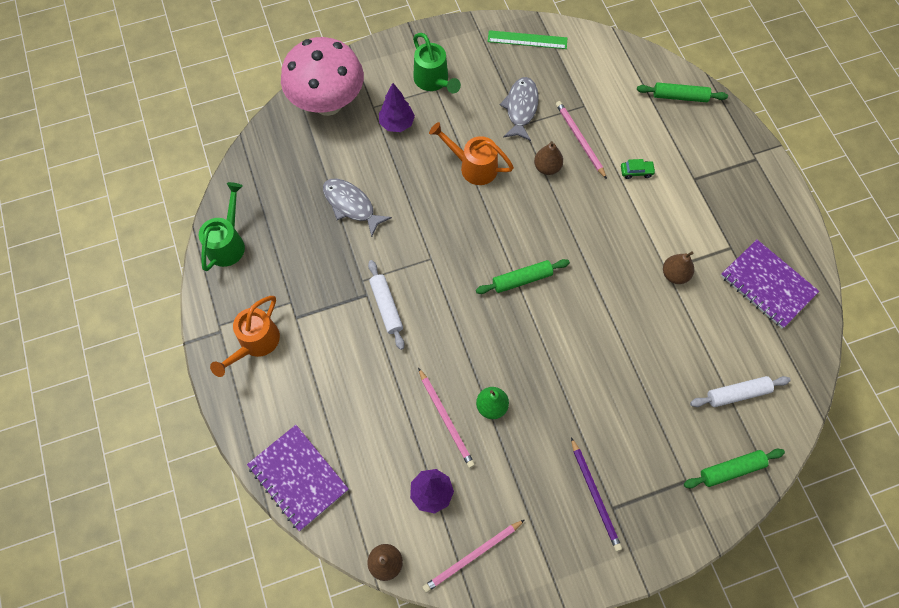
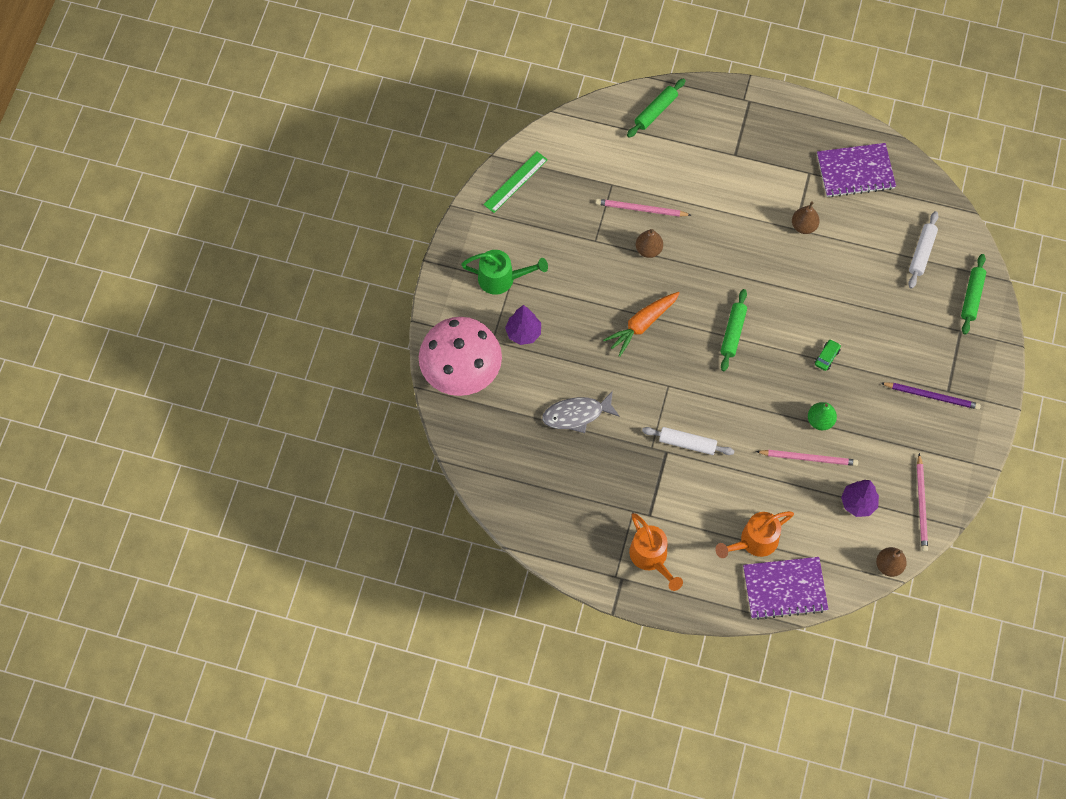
camera: 55 degrees left, 0 degrees up
(228, 243) = (543, 528): green watering can -> none
(472, 204) = (642, 325): none -> orange carrot
(473, 166) = (607, 302): orange watering can -> orange watering can (754, 541)
(521, 108) = (579, 231): grey fish -> none
(636, 172) = (699, 190): green car -> green car (827, 357)

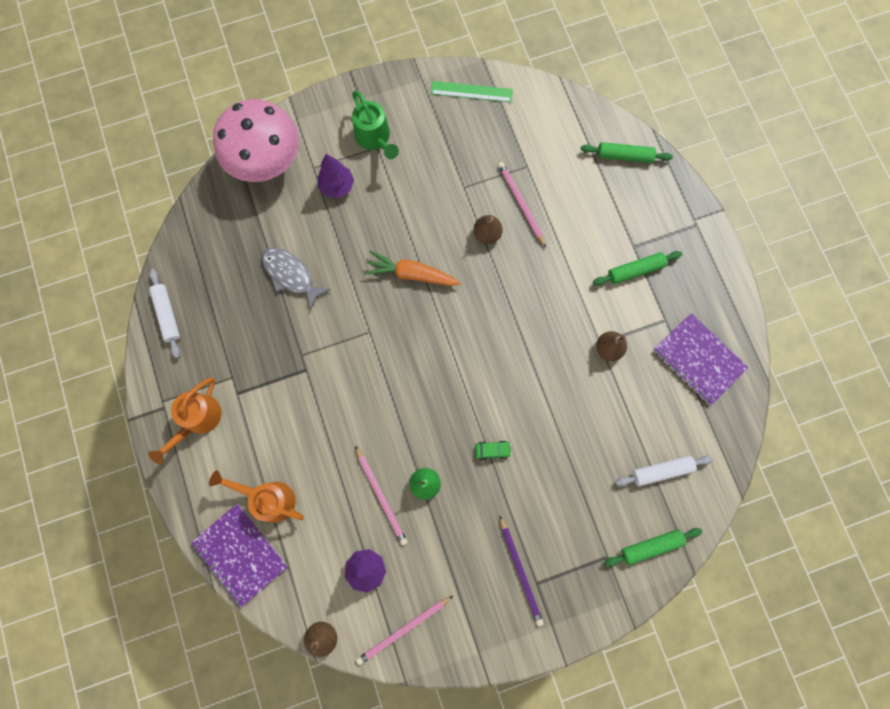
camera: 55 degrees right, 10 degrees up
(687, 443) = (325, 382): white rolling pin -> white rolling pin (167, 315)
(733, 332) = (458, 354): green rolling pin -> green rolling pin (635, 270)

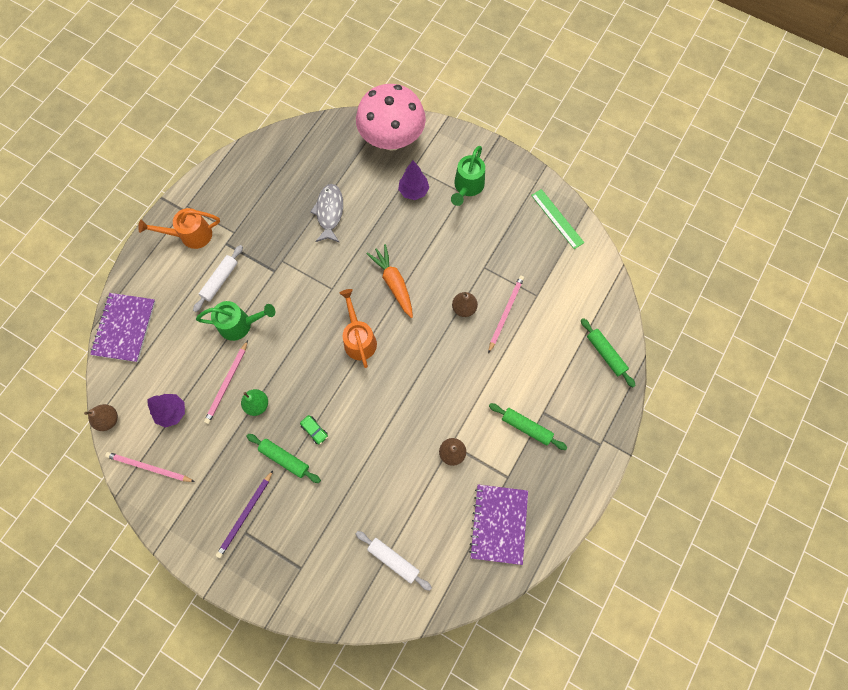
camera: 50 degrees right, 5 degrees down
(167, 315) = (244, 164): white rolling pin -> white rolling pin (220, 280)
(268, 498) = (173, 316): orange watering can -> orange watering can (359, 338)
(333, 441) = (240, 324): none -> green watering can
(650, 546) = (332, 594): green rolling pin -> green rolling pin (284, 459)

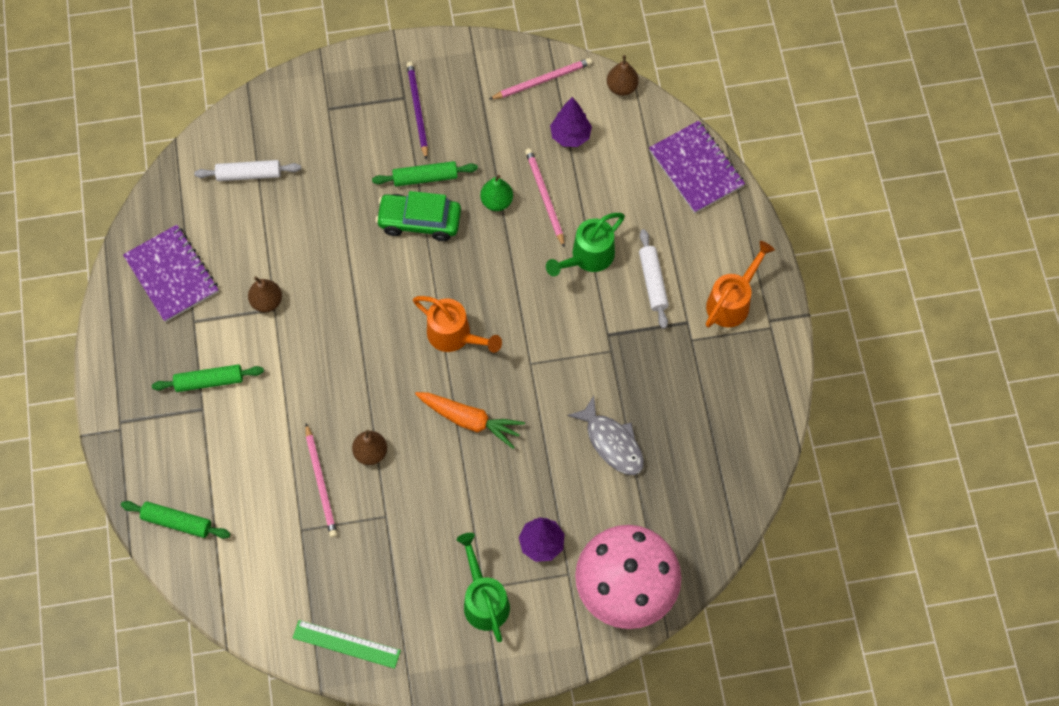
camera: 140 degrees right, 5 degrees down
(314, 430) = (419, 221): green car -> green car, size x2.16

